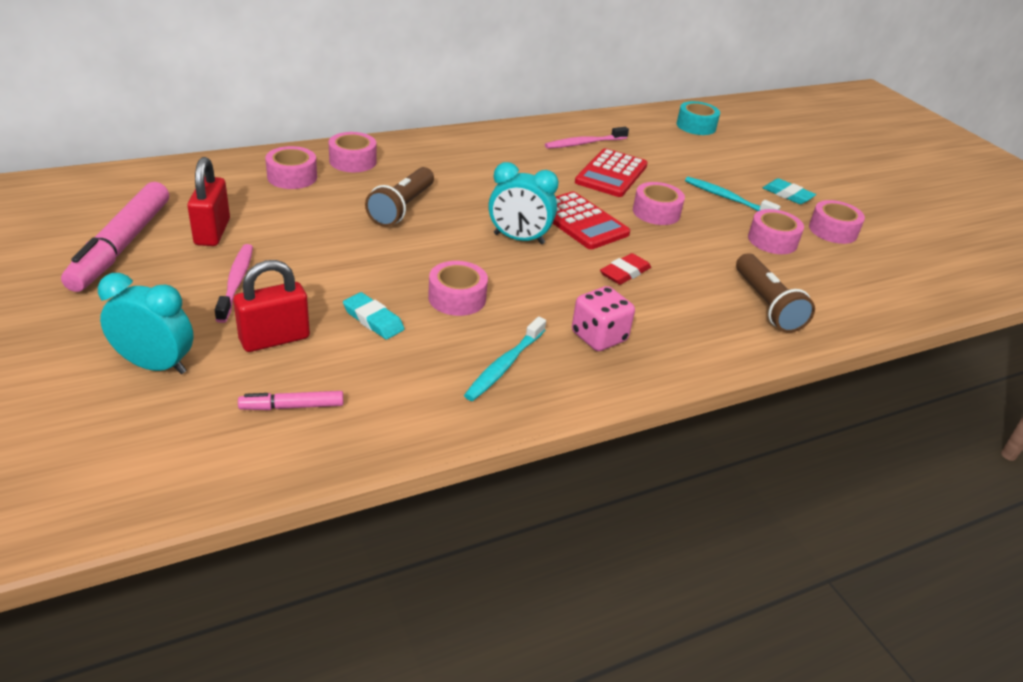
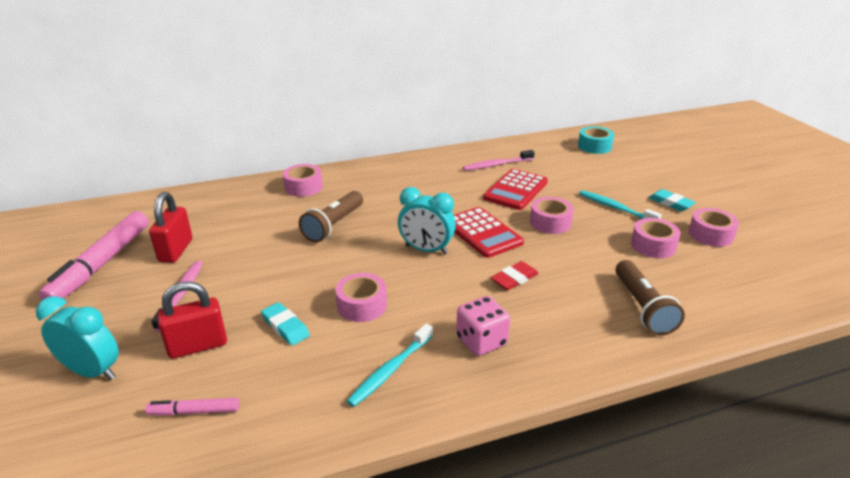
camera: 10 degrees right, 5 degrees down
(292, 177) = (252, 202): pink tape -> none

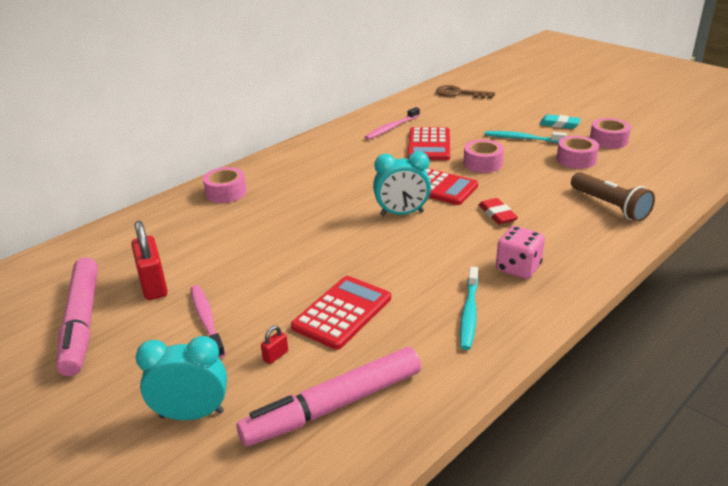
camera: 25 degrees left, 0 degrees up
(194, 411) = (334, 406): pink marker -> pink marker, size x2.13
(198, 346) = (275, 356): red padlock -> red padlock, size x0.45
(285, 327) = (342, 312): turquoise eraser -> red calculator
(333, 225) = (294, 217): brown flashlight -> none
(362, 305) = (392, 274): pink tape -> none
(514, 279) = (497, 214): red eraser -> red eraser turned 45 degrees counterclockwise
(594, 146) = (459, 93): turquoise tape -> brown key

